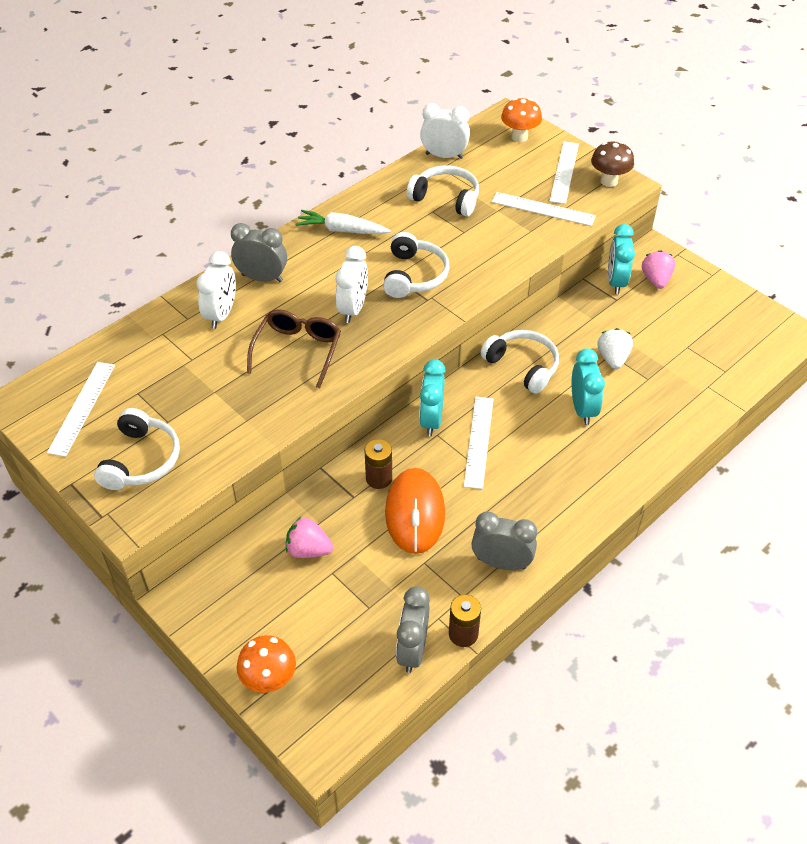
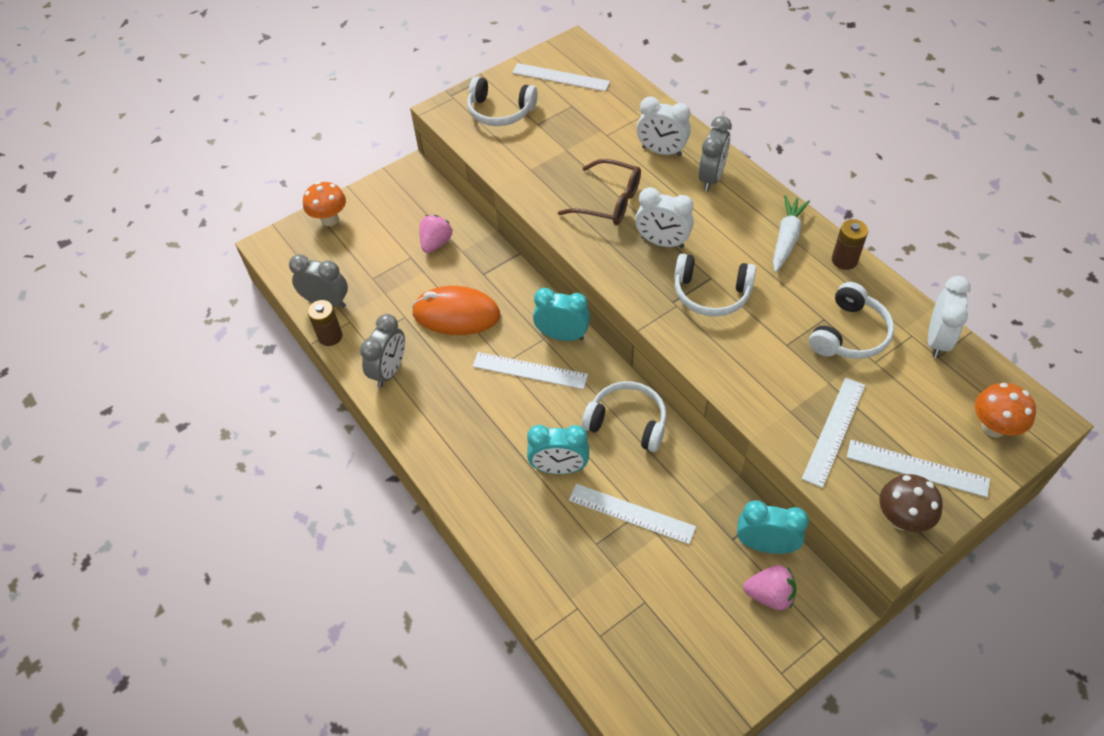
camera: 100 degrees right, 5 degrees up
(379, 478) = (499, 292): brown battery -> brown battery (844, 260)
(523, 366) = (627, 422): white headphones -> white headphones turned 120 degrees counterclockwise
(613, 358) = (631, 513): white strawberry -> white ruler

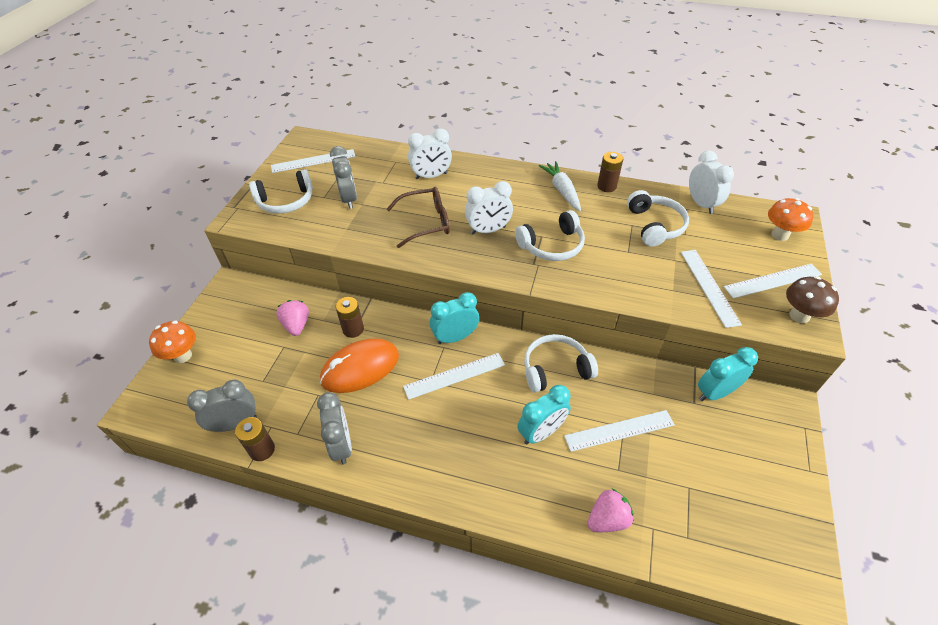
camera: 40 degrees left, 5 degrees down
(479, 274) = (353, 329): none -> brown battery
(711, 178) = (480, 177): grey clock -> grey clock (348, 199)
(769, 595) = (751, 423): pink strawberry -> pink strawberry (607, 519)

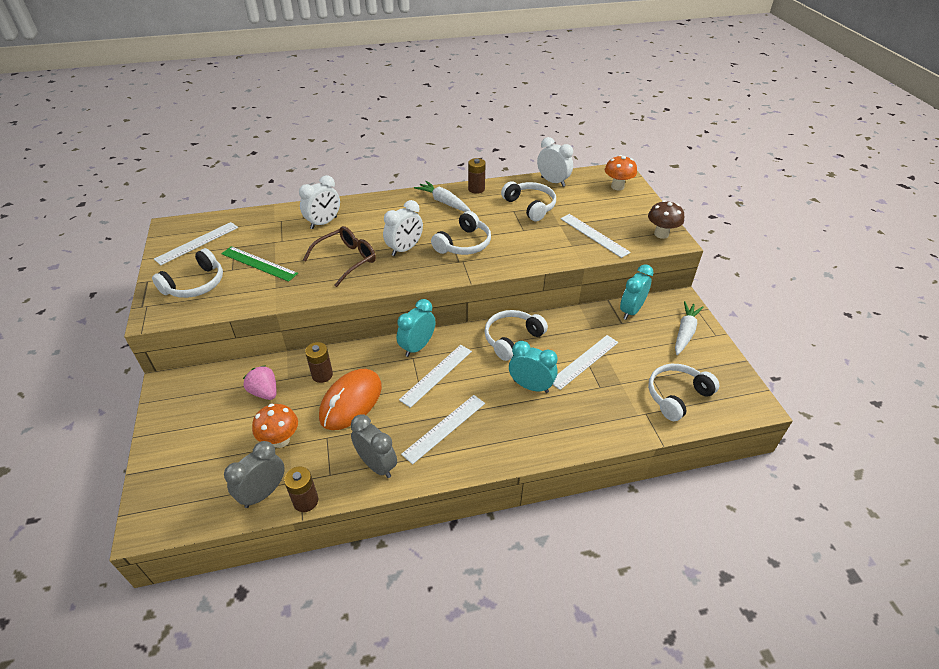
camera: 30 degrees left, 5 degrees down
(183, 356) = (162, 462): orange mushroom -> orange mushroom (280, 440)
(348, 199) = (259, 263): grey clock -> green ruler
(541, 432) = (530, 386): turquoise clock -> turquoise clock turned 90 degrees counterclockwise
(607, 519) = (613, 421): pink strawberry -> none
(706, 525) = (677, 396): none -> white headphones
(769, 449) = (685, 332): none -> white carrot
(773, 281) = (631, 217): white ruler -> white ruler (444, 428)

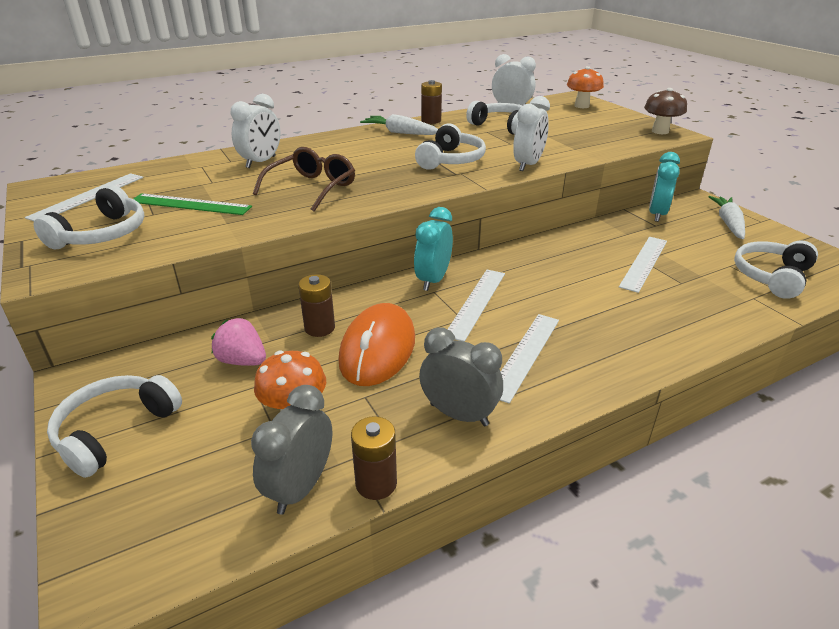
camera: 15 degrees left, 10 degrees down
(404, 249) = (381, 171): white clock -> white clock (528, 165)
(512, 339) = (544, 256): white headphones -> white headphones (115, 430)
(530, 386) = (601, 295): turquoise clock -> none
(594, 235) = (591, 139): white ruler -> none

